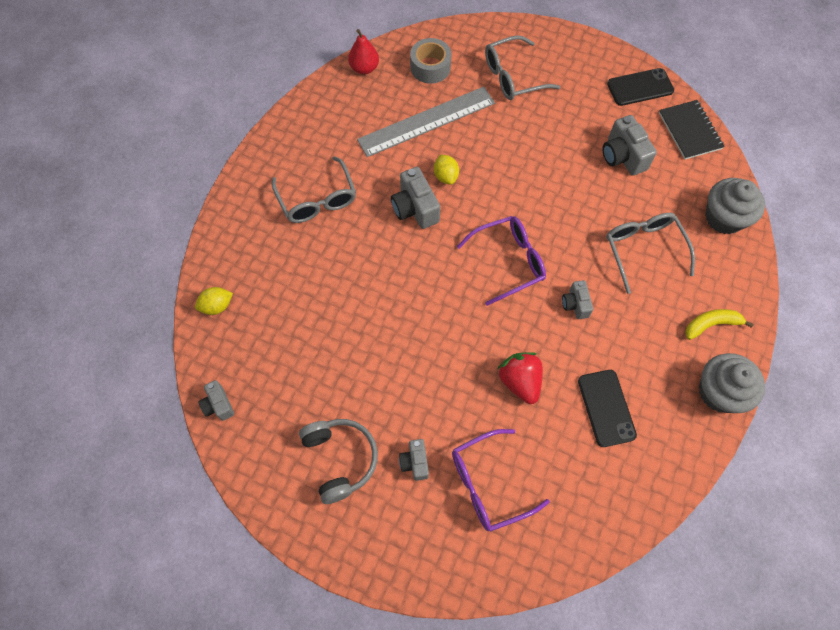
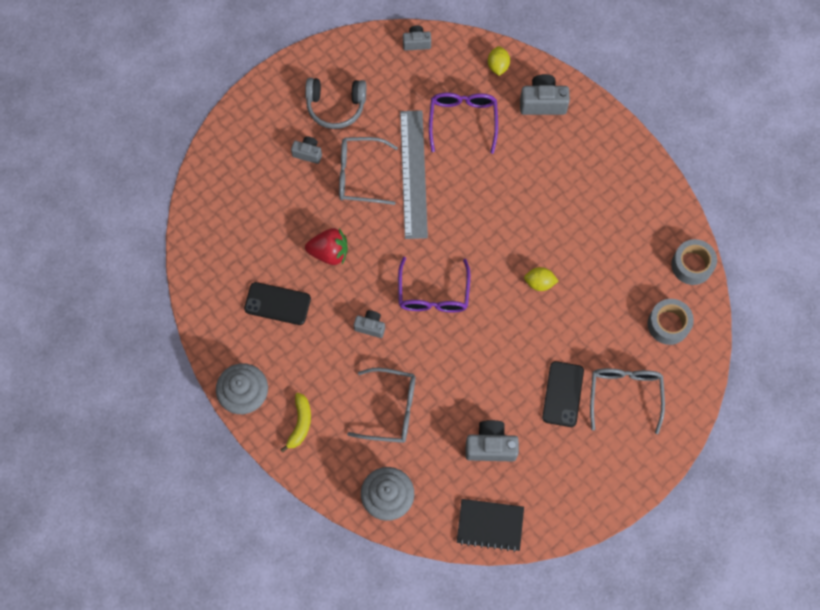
camera: 115 degrees right, 5 degrees up
(317, 199) = (563, 171): grey glasses -> grey glasses (360, 175)
(364, 68) = (692, 265): red pear -> grey tape
(415, 208) = (518, 244): grey camera -> grey camera (542, 102)
(427, 121) = (605, 293): grey ruler -> grey ruler (413, 174)
(489, 484) = (267, 195): purple glasses -> purple glasses (463, 121)
(640, 87) = (560, 508): black phone -> black phone (563, 394)

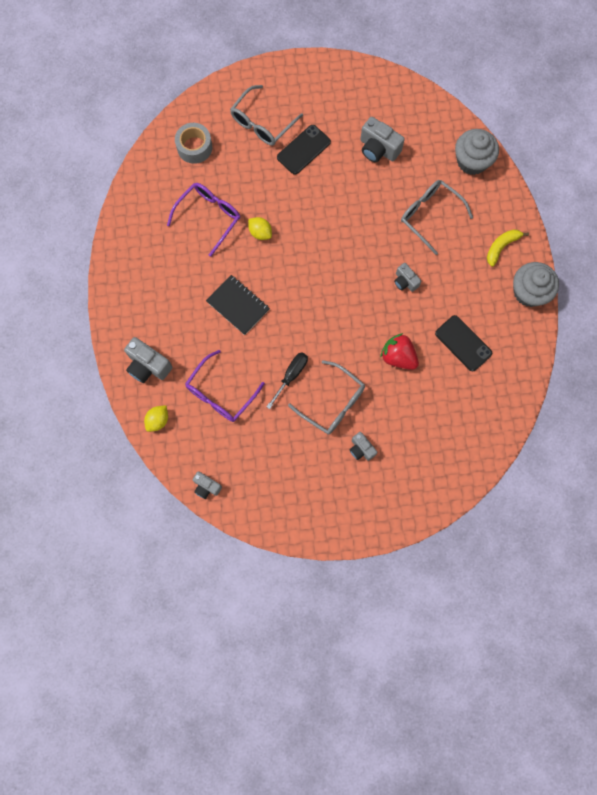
camera: 145 degrees left, 5 degrees up
(335, 106) = (311, 475): grey headphones -> none
(413, 174) = (291, 376): grey ruler -> black screwdriver
(433, 293) = (342, 275): purple glasses -> purple glasses (208, 217)
(490, 525) = (415, 102): black notebook -> black notebook (238, 305)
(692, 265) = (144, 174): grey tape -> none

